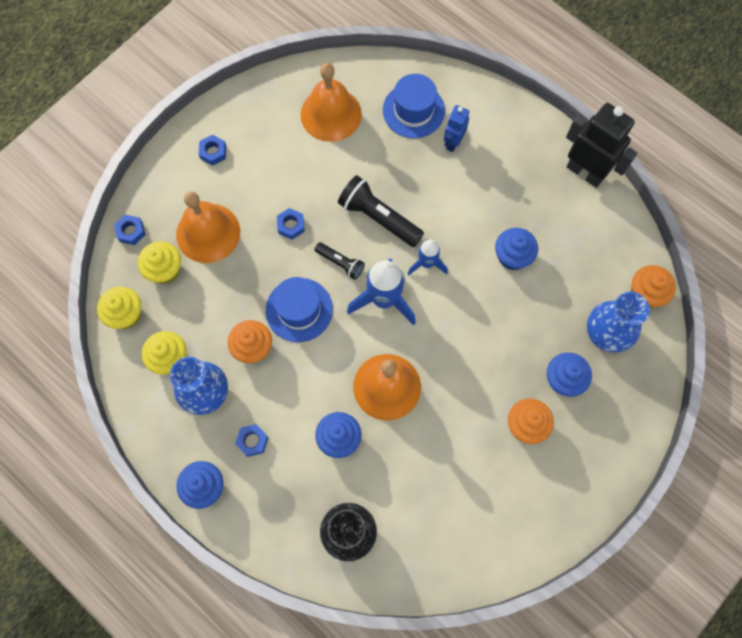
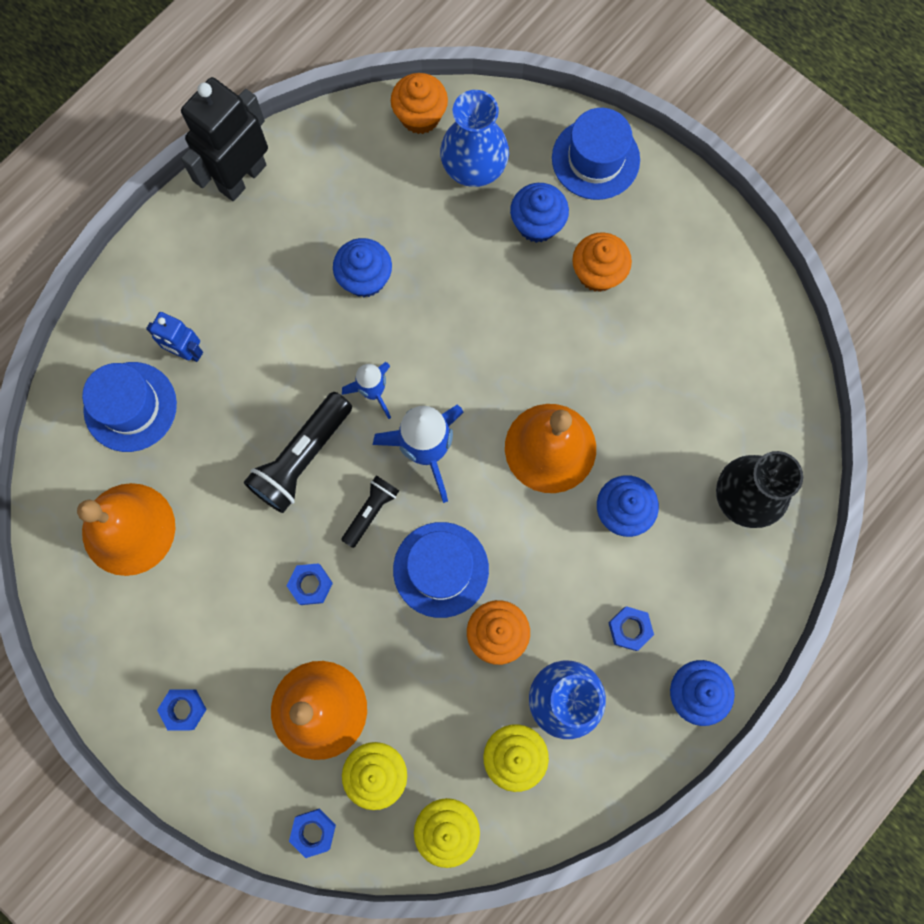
camera: 90 degrees left, 5 degrees up
(622, 426) = (595, 159): none -> blue hat

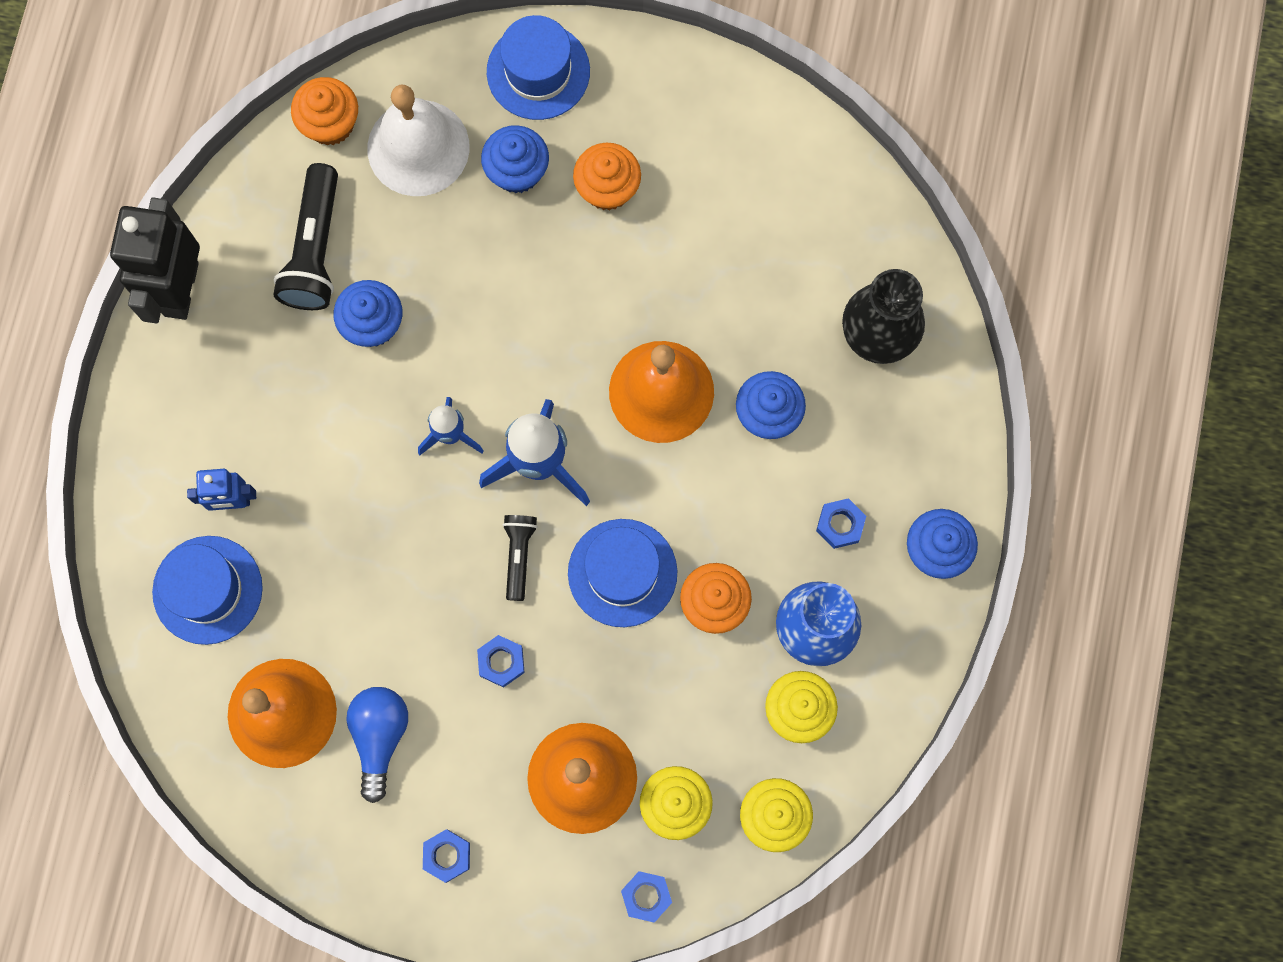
camera: 30 degrees left, 0 degrees up
(188, 589) = (380, 737): none -> blue light bulb
(302, 458) = (417, 541): black flashlight -> black flashlight (315, 249)
(474, 167) = (418, 147): blue vase -> white bell

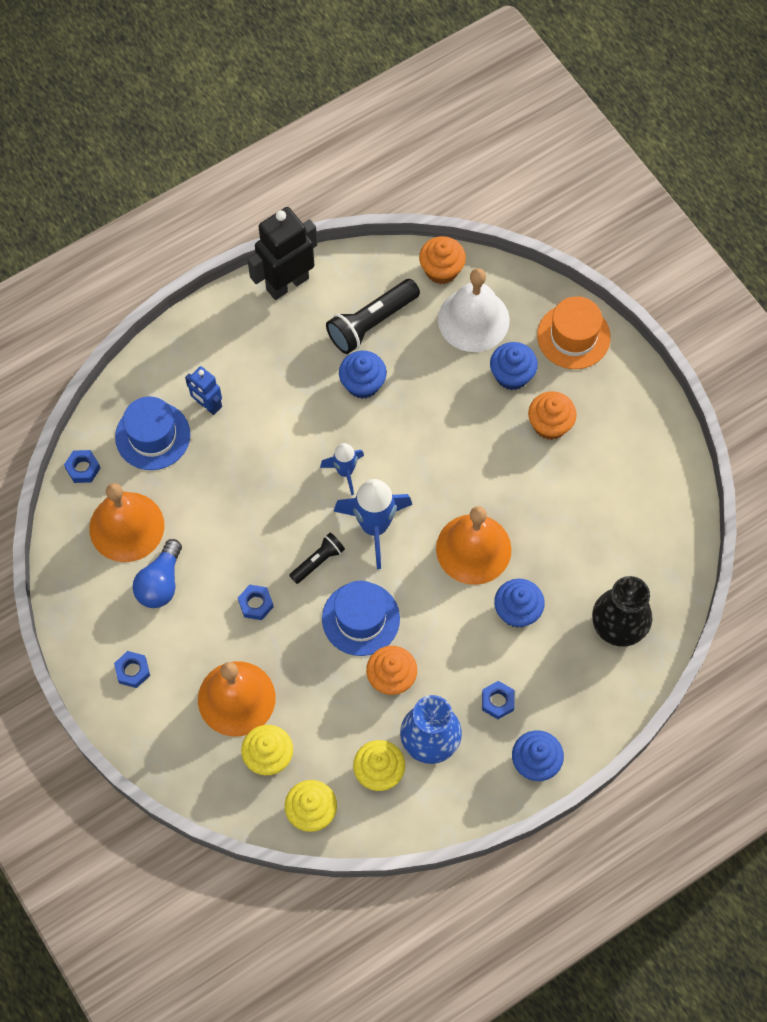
camera: 45 degrees right, 10 degrees down
(380, 737) = (160, 583): blue light bulb -> blue light bulb turned 150 degrees clockwise
(538, 71) = (573, 336): blue hat -> orange hat
(646, 896) = (207, 787): blue nut -> blue nut (83, 468)

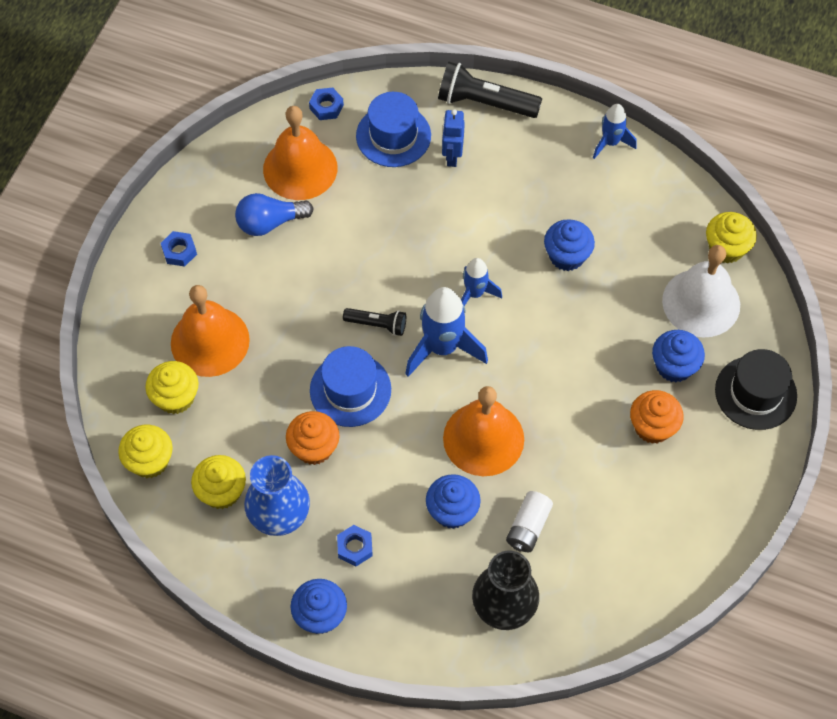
camera: 55 degrees right, 5 degrees down
(256, 604) = (303, 303): blue nut -> none
(287, 283) = (610, 143): black robot -> blue rocket
(371, 323) = (629, 227): black flashlight -> black flashlight (485, 103)
(441, 270) = (726, 248): orange cupcake -> yellow cupcake
(568, 566) = (528, 527): none -> white battery
(573, 336) = (755, 393): orange hat -> black hat

